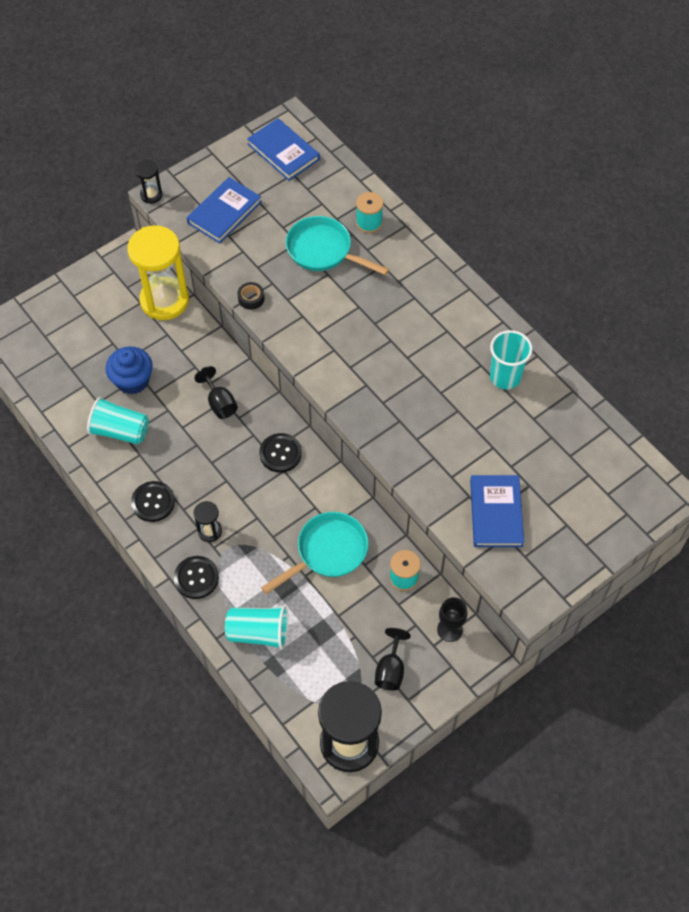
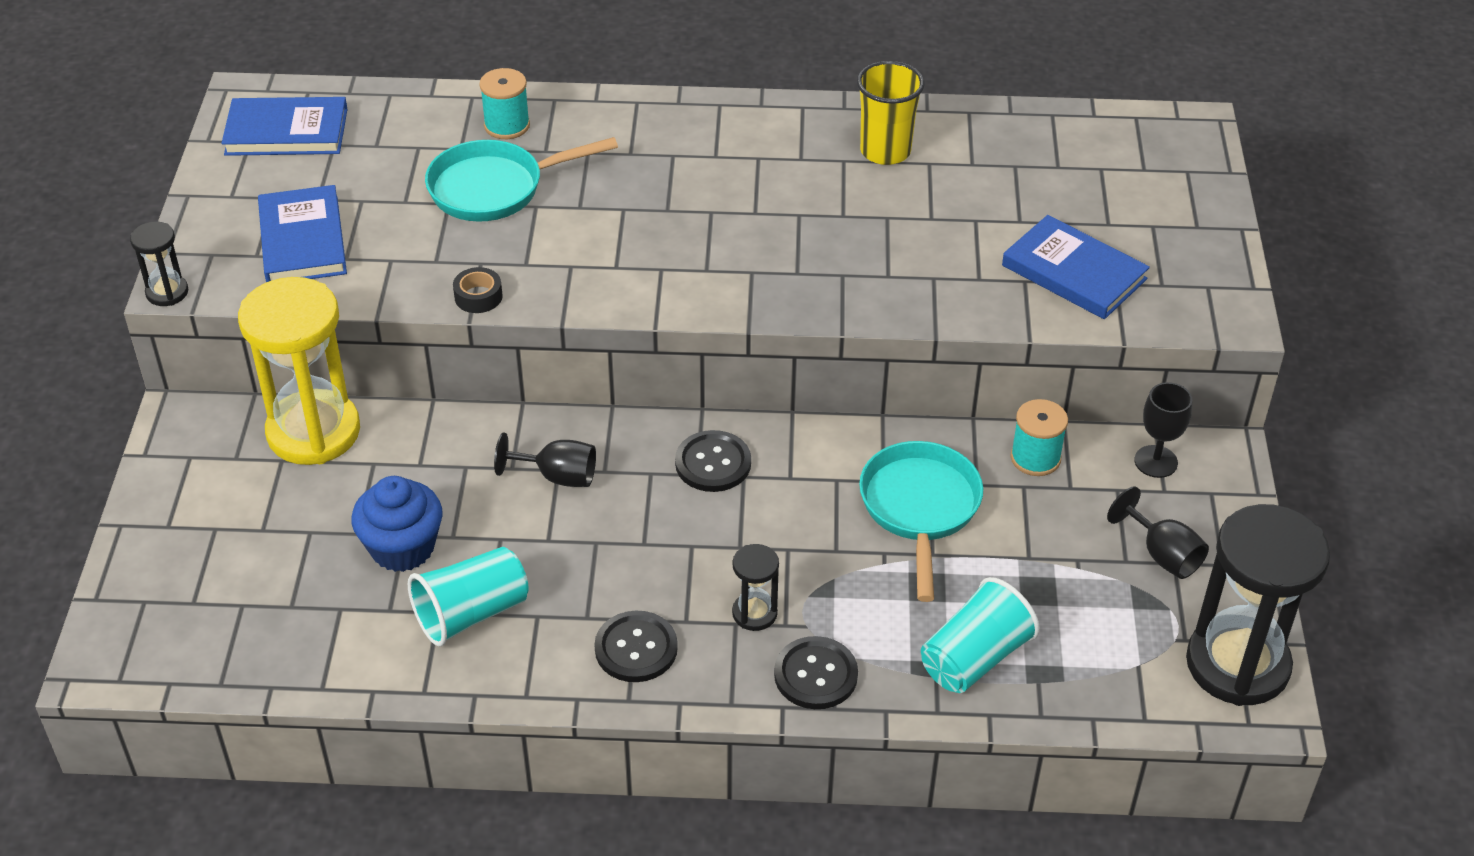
camera: 50 degrees left, 15 degrees down
(505, 377) = (885, 151): turquoise cup -> yellow cup

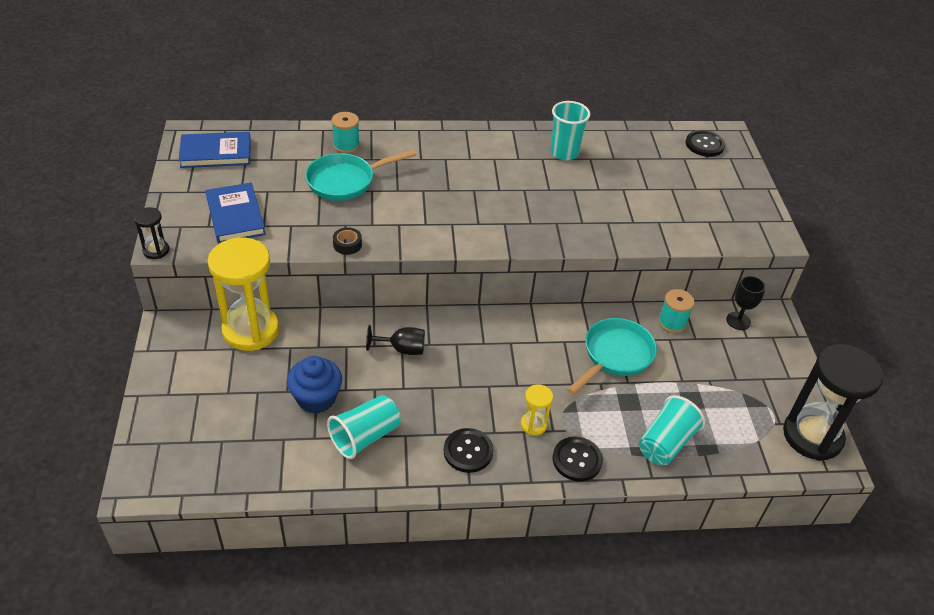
camera: 10 degrees left, 0 degrees up
(713, 463) = (491, 336): black button -> black button (704, 144)
(754, 613) = (533, 424): black hourglass -> yellow hourglass
(885, 151) = (564, 153): yellow cup -> turquoise cup
(920, 509) = (615, 356): turquoise pan -> turquoise pan turned 45 degrees clockwise
(1074, 272) = (684, 216): blue book -> none
(1162, 554) = (755, 374): black goblet -> none

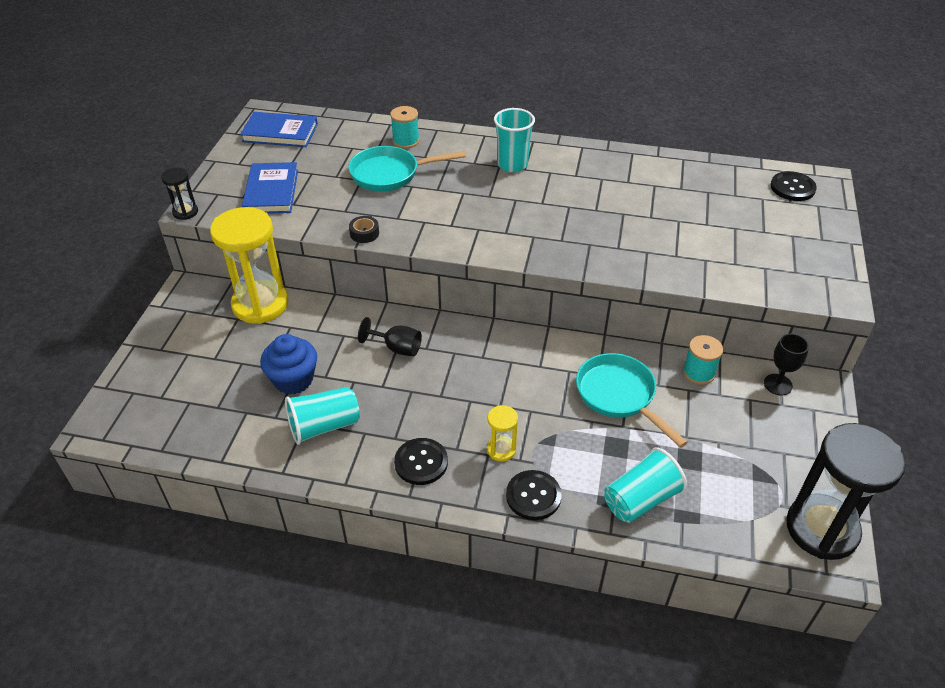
camera: 20 degrees right, 0 degrees up
(564, 153) = (628, 176): turquoise cup -> turquoise cup (512, 164)
(615, 356) = (619, 396): turquoise pan -> turquoise pan turned 90 degrees counterclockwise

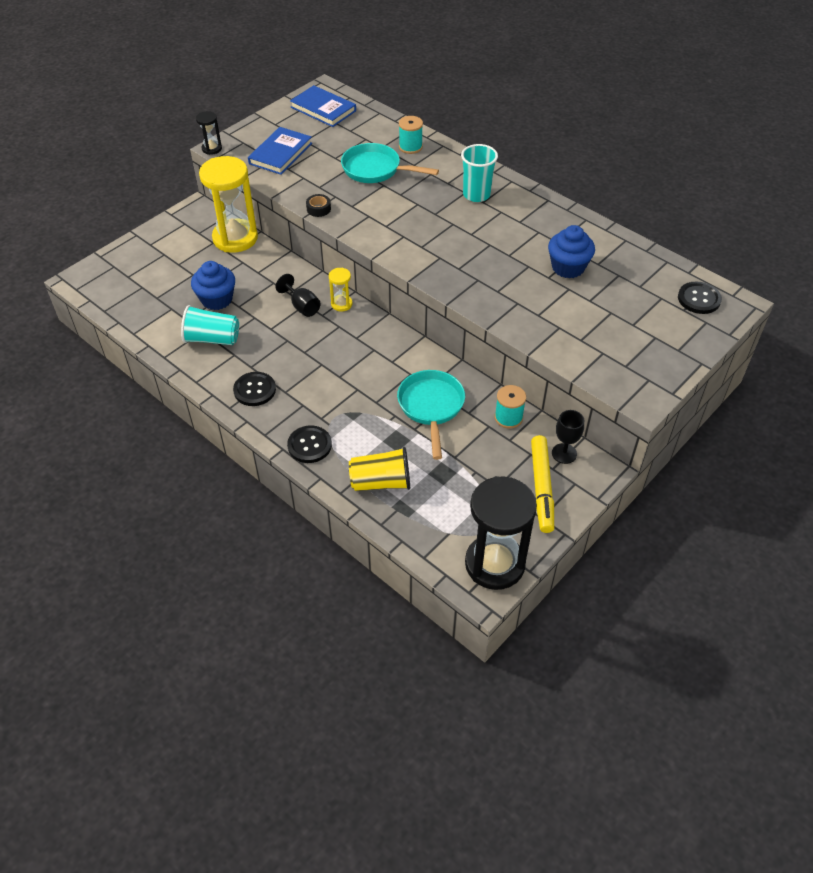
camera: 30 degrees right, 5 degrees up
(501, 449) = (314, 406): yellow hourglass -> yellow hourglass (341, 304)
(640, 499) = (381, 482): turquoise cup -> yellow cup
(659, 201) = (568, 267): none -> blue cupcake
(790, 428) = (541, 488): none -> yellow marker

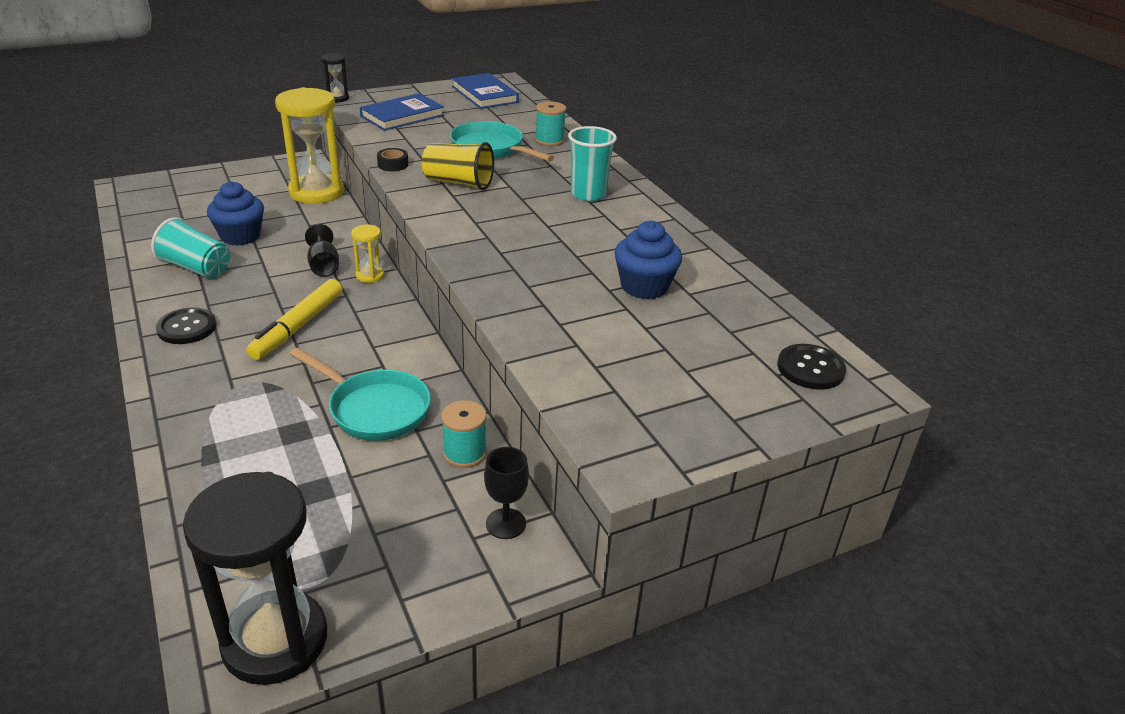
camera: 20 degrees right, 15 degrees down
(309, 445) = (185, 403): black button -> none
(381, 482) = (227, 474): yellow cup -> yellow cup (458, 183)
(431, 407) = (374, 409): turquoise pan -> turquoise pan turned 105 degrees clockwise
(541, 488) = (435, 558): yellow marker -> yellow marker (298, 326)

